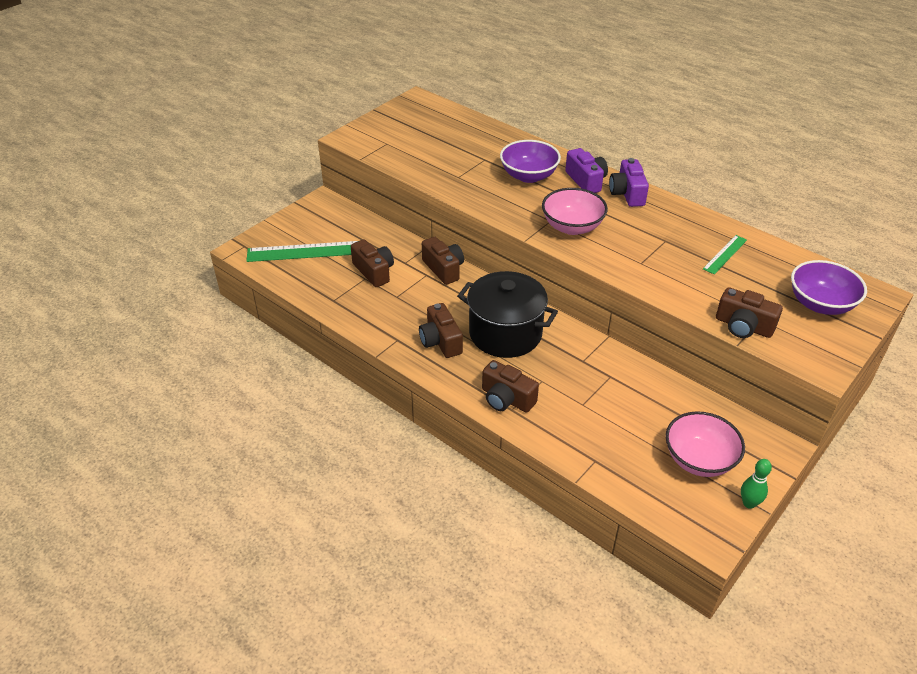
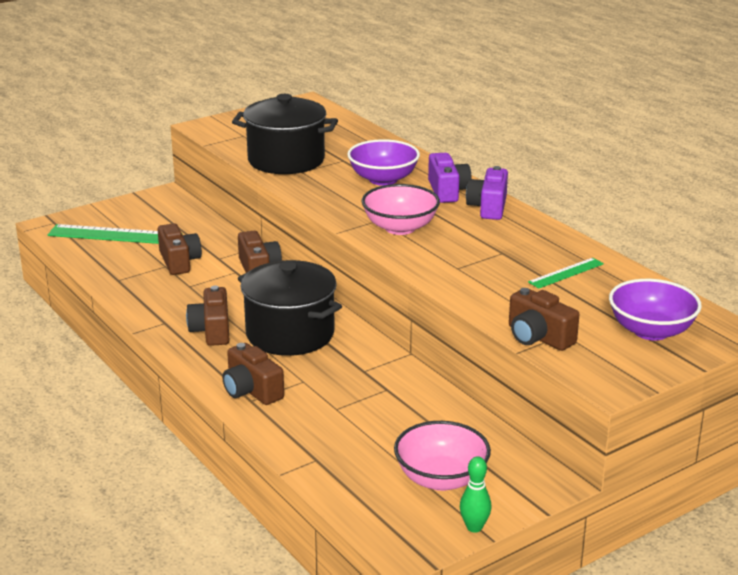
camera: 15 degrees right, 15 degrees down
(438, 166) = (286, 160): none -> black pot

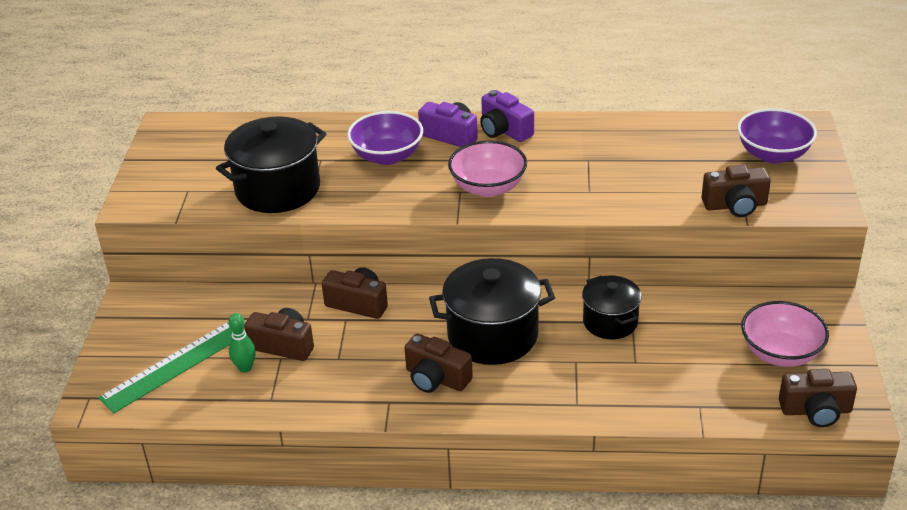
camera: 50 degrees left, 10 degrees up
(251, 390) = (561, 397): brown camera -> brown camera (816, 411)
(373, 379) = (610, 322): none -> black pot
(474, 527) = (854, 366): green bowling pin -> green bowling pin (245, 368)
(566, 273) = (652, 148): green ruler -> none

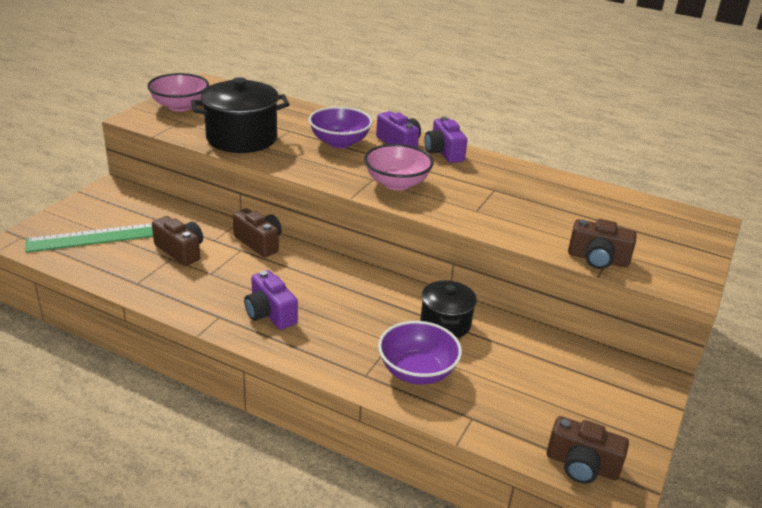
camera: 20 degrees right, 5 degrees down
(245, 368) = (140, 256): green bowling pin -> none
(436, 378) = (270, 313): brown camera -> purple camera
(492, 335) = (341, 299): black pot -> none
(773, 154) = (662, 233): purple bowl -> purple bowl (417, 371)
(780, 353) = (581, 403): pink bowl -> pink bowl (180, 106)

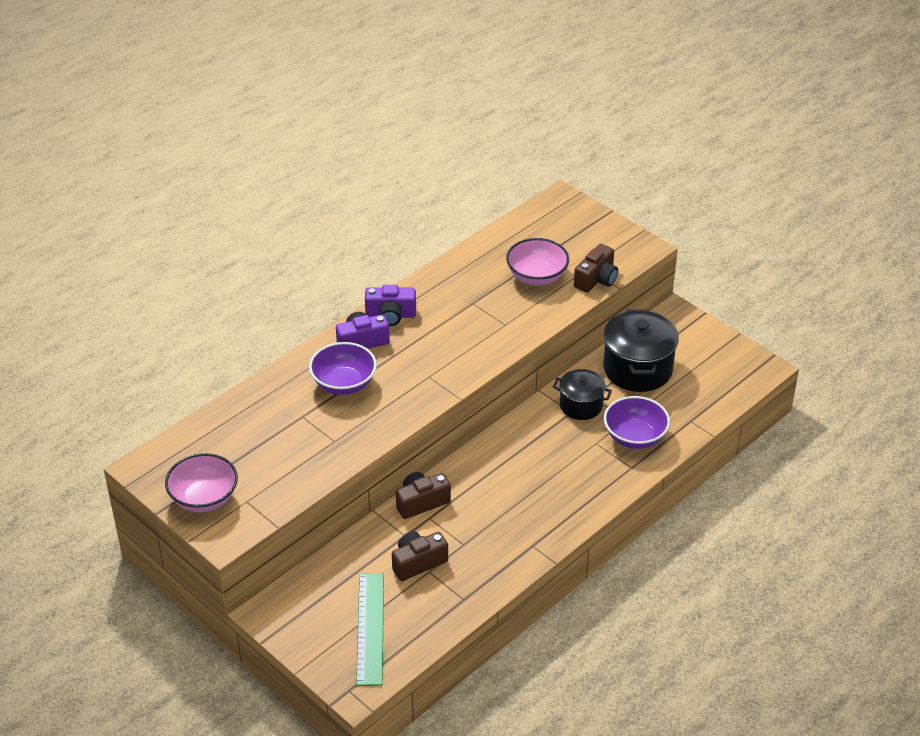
camera: 70 degrees left, 10 degrees up
(241, 138) = (309, 456): black pot -> black pot (637, 369)
(270, 313) = (537, 511): purple camera -> none
(397, 183) = (442, 362): pink bowl -> pink bowl (537, 276)
(581, 465) = (745, 381): brown camera -> none

